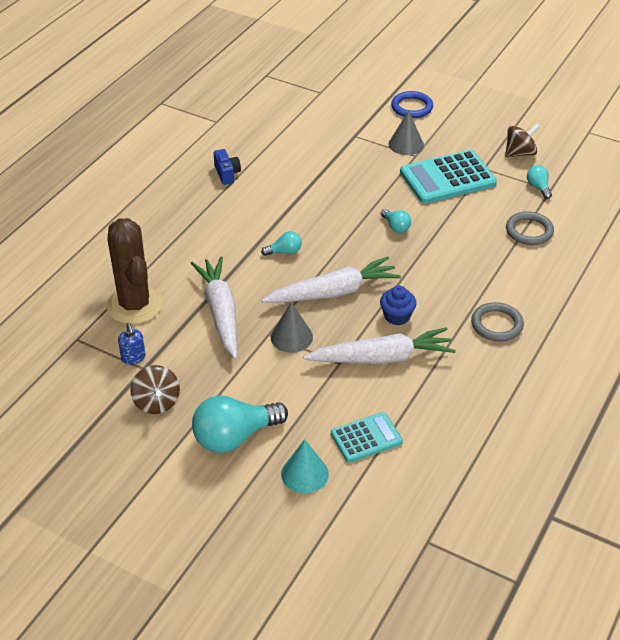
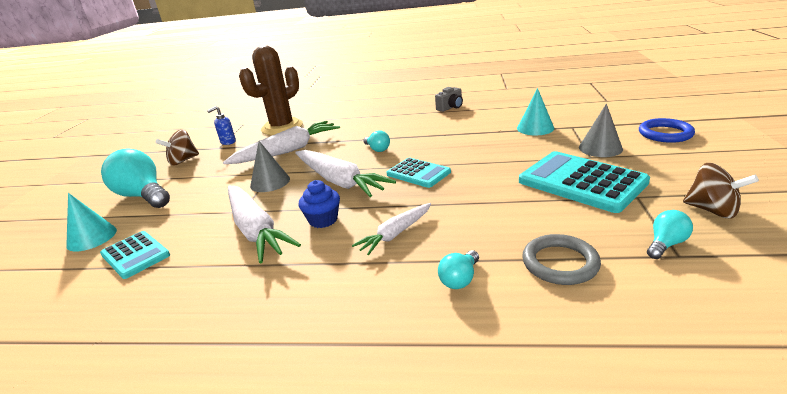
camera: 70 degrees right, 15 degrees down
(227, 174) = (450, 107): blue camera -> grey camera
(336, 153) = (535, 128): none -> turquoise cone
(361, 244) = (418, 173): none -> turquoise calculator
(396, 227) = (462, 180): turquoise light bulb -> turquoise light bulb (460, 279)
(447, 284) = (395, 234): none -> white carrot
(496, 324) = (345, 289): grey ring -> none

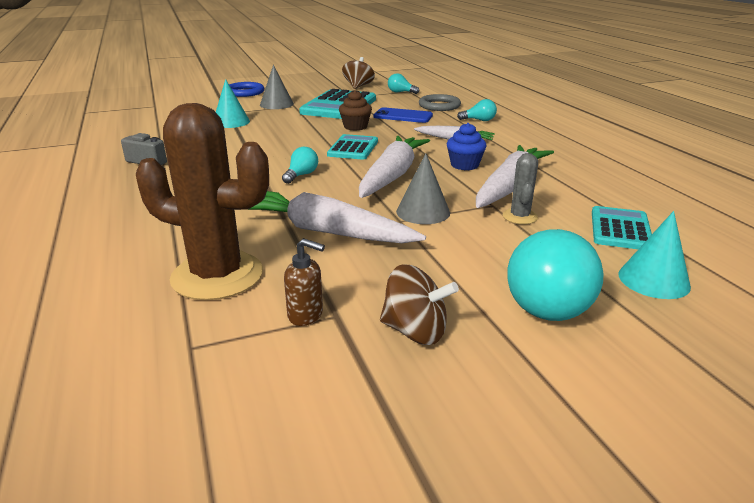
camera: 120 degrees left, 0 degrees up
(213, 217) = (519, 217): none -> grey cactus
(228, 142) = (306, 315): blue soap dispenser -> brown soap dispenser
(485, 182) = (355, 127): none -> brown cupcake
(514, 218) = (403, 116): none -> blue phone

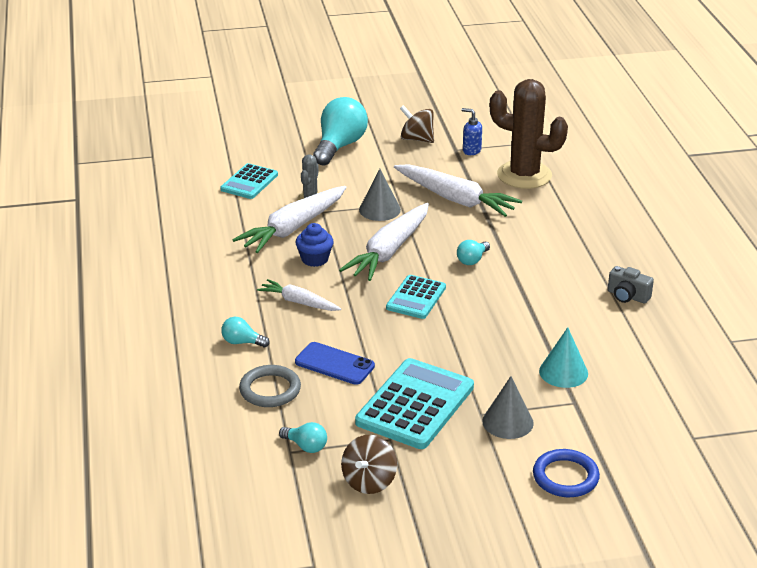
camera: 170 degrees left, 5 degrees up
(306, 315) = (471, 150): brown soap dispenser -> blue soap dispenser
(355, 127) = (404, 343): brown cupcake -> none
(653, 280) = (269, 150): turquoise cone -> none

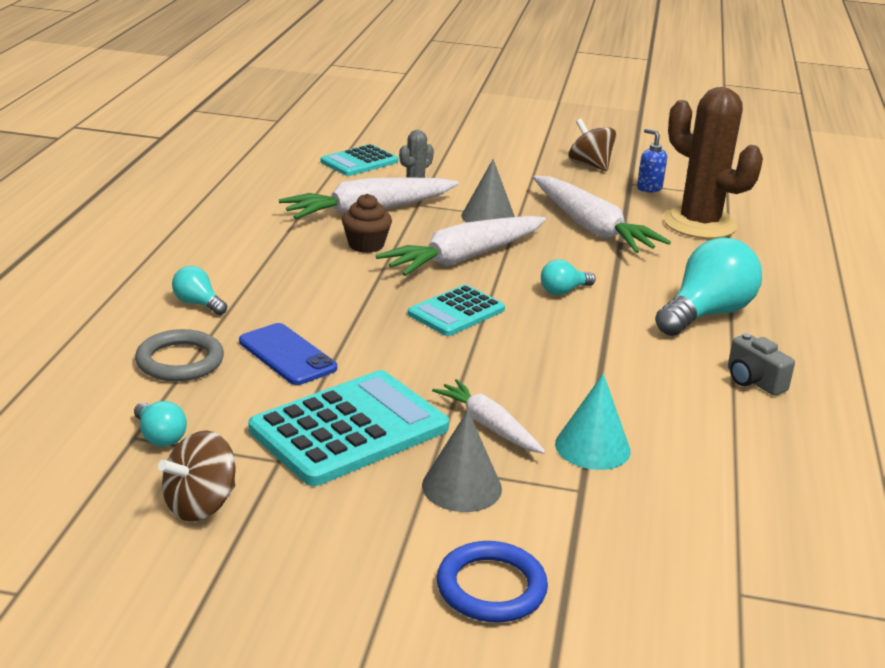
camera: 20 degrees right, 5 degrees down
(299, 302) = (306, 281): white carrot -> white carrot (488, 426)
(315, 259) = (366, 245): blue cupcake -> brown cupcake
(339, 146) = (492, 153): turquoise light bulb -> turquoise light bulb (706, 314)

